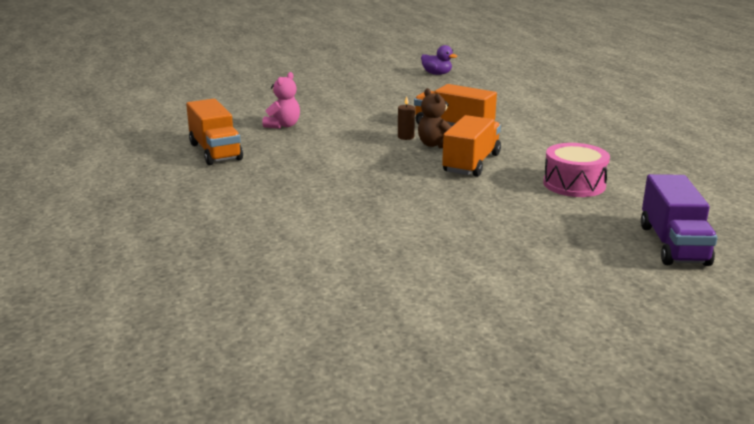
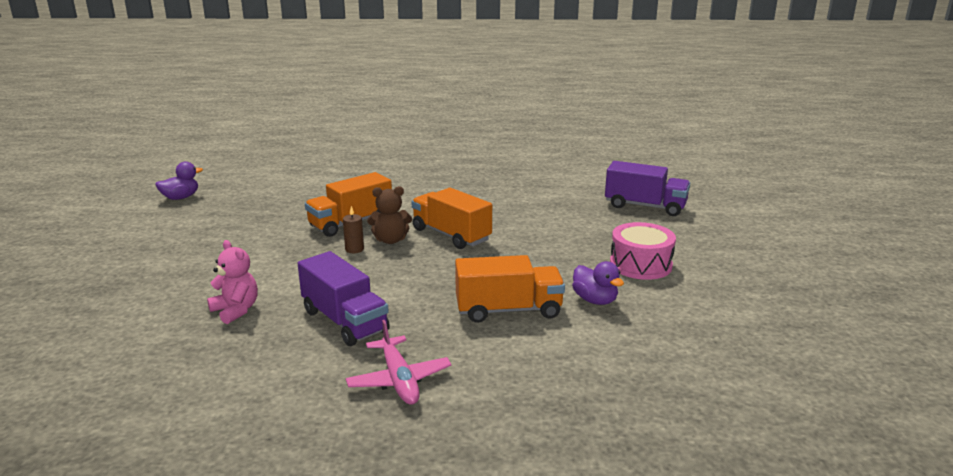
camera: 70 degrees left, 0 degrees up
(215, 151) = (277, 371): orange truck -> orange truck (508, 310)
(220, 186) = (399, 380): none -> pink plane
(289, 156) = (344, 321): none -> purple truck
(394, 239) = (595, 300): none -> purple duck
(574, 184) = (526, 209): pink drum -> pink drum (640, 265)

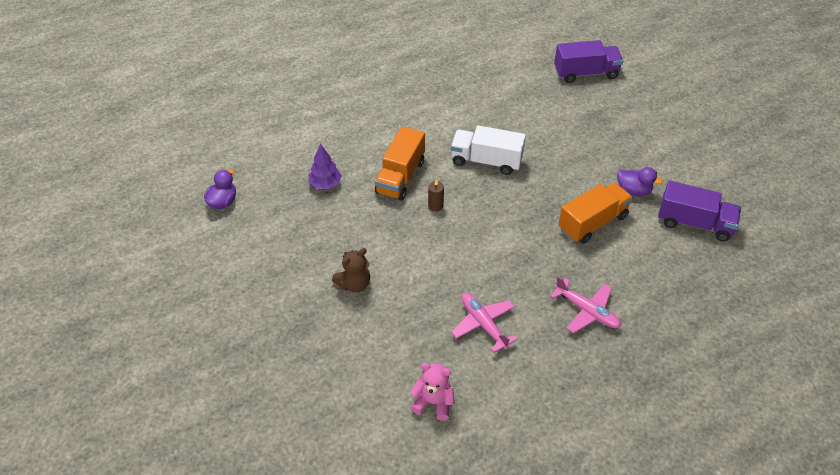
camera: 30 degrees left, 25 degrees up
(236, 310) = (425, 303): pink teddy bear -> pink teddy bear (433, 402)
(267, 347) = (483, 324): none -> pink plane
(278, 210) = (325, 184): none -> purple tree
(344, 321) = (505, 279): purple truck -> purple truck (694, 223)
(390, 240) = (450, 185): brown teddy bear -> brown teddy bear (354, 284)
(451, 235) = (486, 161): orange truck -> white truck
(640, 265) = (632, 143): pink drum -> none

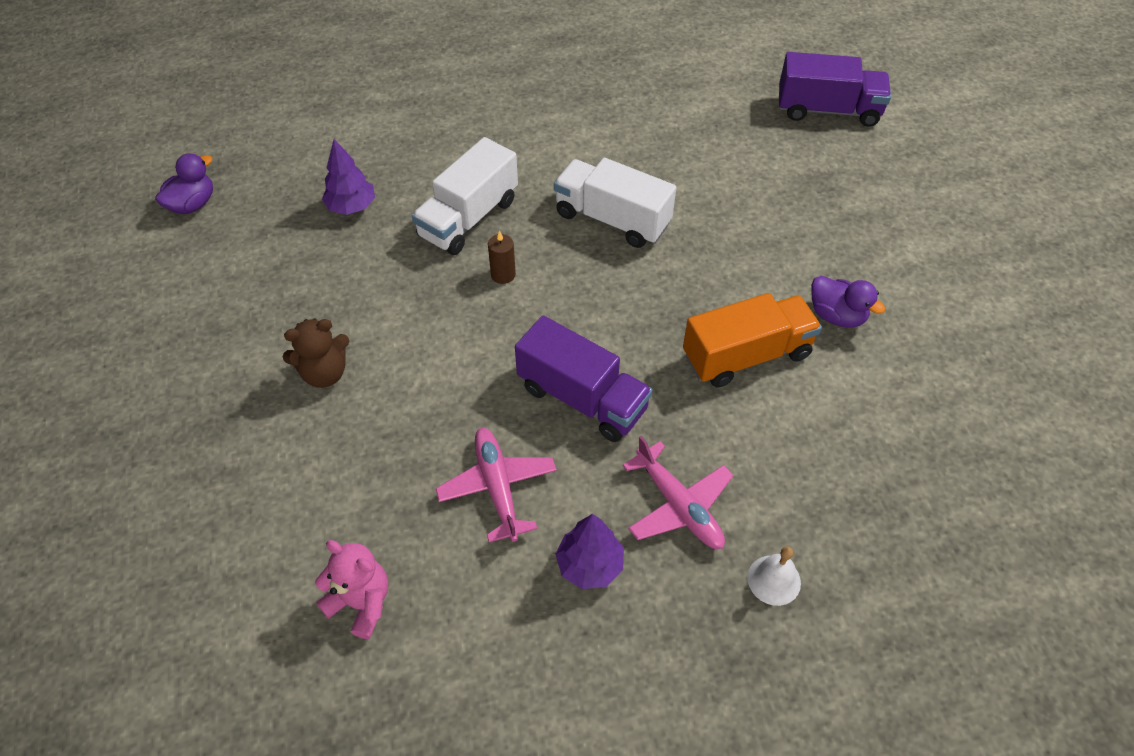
camera: 15 degrees right, 5 degrees up
(400, 177) = (468, 218): orange truck -> white truck
(551, 353) = (590, 565): none -> purple tree
(651, 337) = (774, 580): none -> white bell
(694, 223) = (923, 393): purple truck -> purple truck (582, 398)

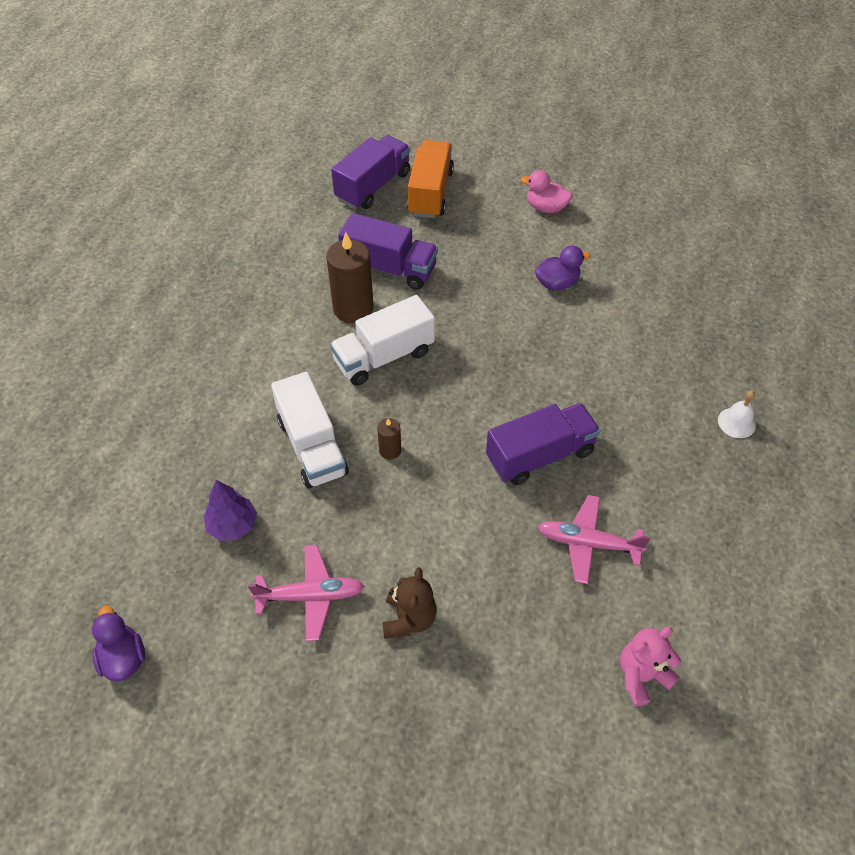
camera: 60 degrees left, 0 degrees up
(590, 565) = (679, 516): purple tree -> none
(653, 170) = (353, 308): none -> brown candle
(679, 505) = (658, 444): pink plane -> pink plane (311, 596)
(729, 172) = (389, 268): none -> purple truck
(746, 355) = (560, 346): orange truck -> orange truck (430, 193)
(943, 258) = (546, 207): none -> pink duck

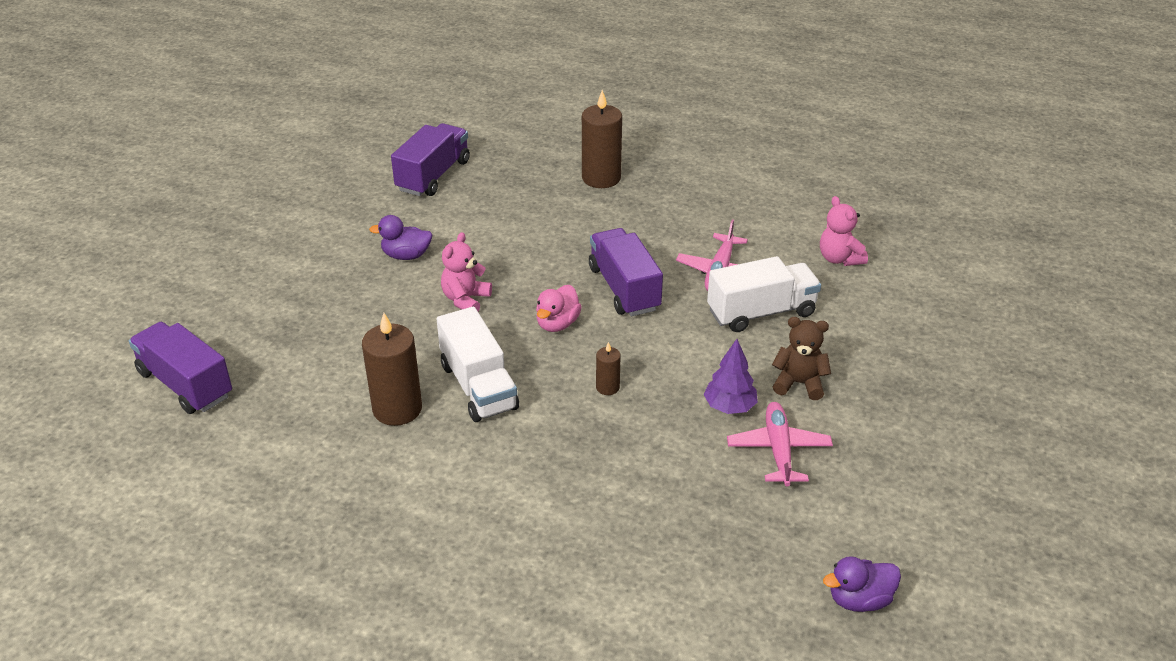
camera: 85 degrees left, 15 degrees down
(233, 525) = (695, 512): purple tree -> purple tree (729, 407)
(312, 447) = (596, 447): white truck -> white truck (761, 312)
(389, 268) = (340, 376): purple truck -> purple truck (433, 176)
(430, 193) = (223, 335): orange truck -> none
(500, 333) = (465, 300): none -> pink teddy bear
(546, 207) = (289, 251): pink duck -> pink duck (557, 324)
(557, 283) = (406, 255): purple duck -> purple duck turned 75 degrees counterclockwise
(736, 422) = (601, 178): white bell -> brown candle

